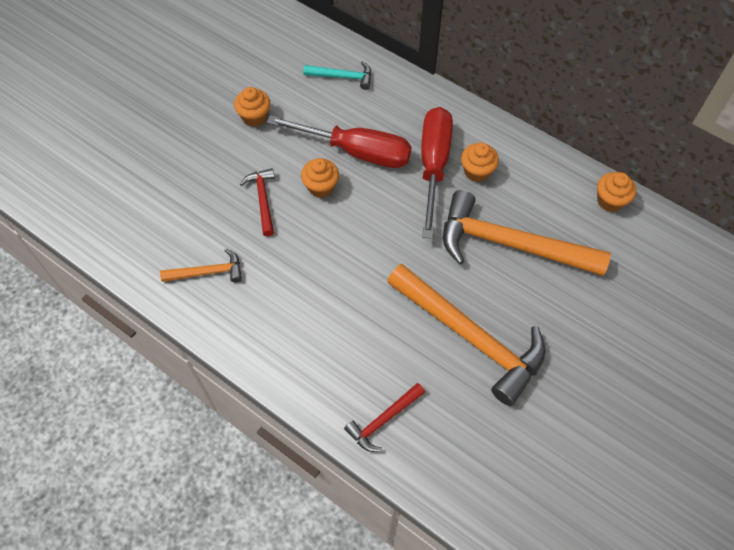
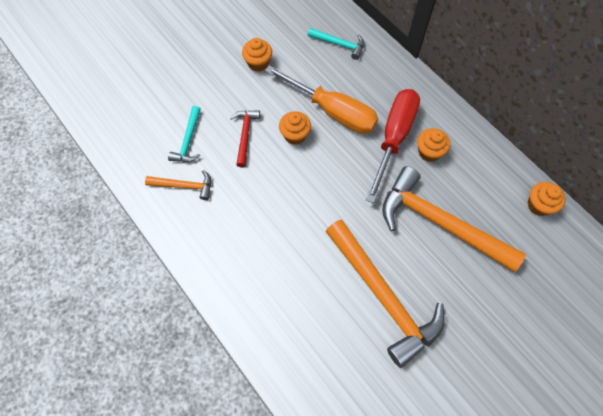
camera: 15 degrees right, 5 degrees up
(197, 221) = (188, 141): none -> turquoise hammer
(357, 151) = (333, 111): red screwdriver -> orange screwdriver
(383, 420) = (289, 349): red hammer -> none

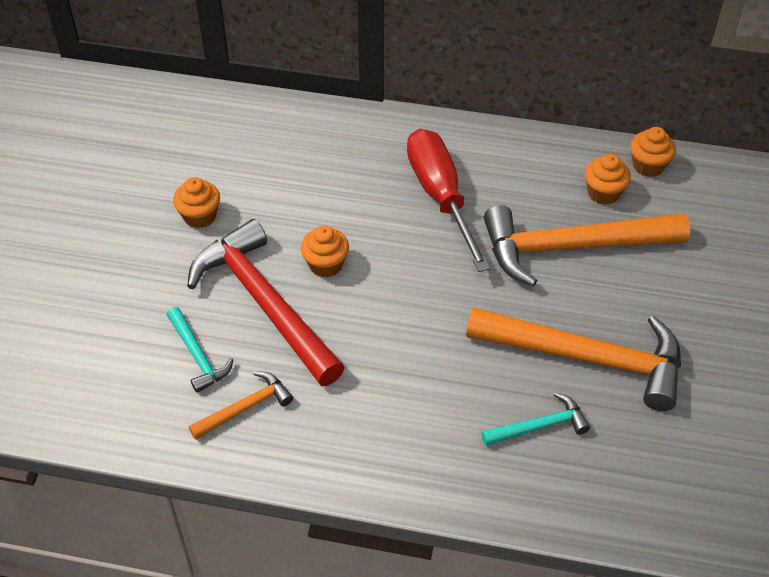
camera: 40 degrees left, 15 degrees down
(245, 135) = (265, 303): red hammer -> red hammer, size x2.12
(333, 111) = (344, 212): orange screwdriver -> none
(339, 44) = (280, 138): turquoise hammer -> turquoise hammer (540, 426)
(429, 152) = (492, 186): orange cupcake -> orange cupcake (603, 193)

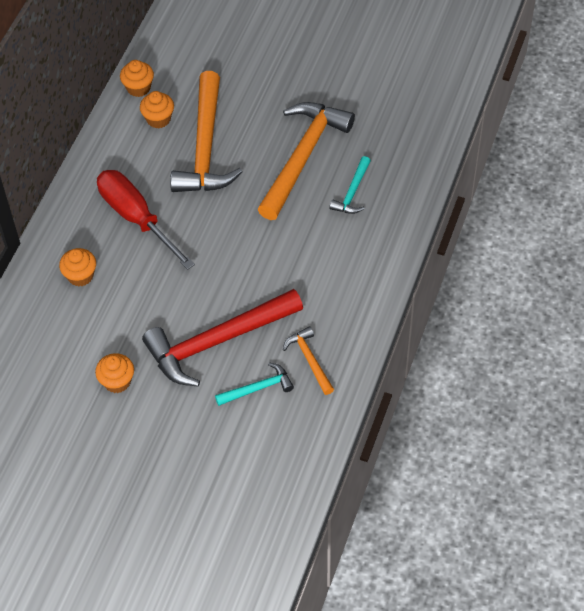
camera: 80 degrees left, 5 degrees up
(325, 264) = (188, 299): orange cupcake -> orange cupcake (80, 276)
(440, 196) = (136, 218): red screwdriver -> red screwdriver turned 60 degrees clockwise
(540, 426) = (352, 192): turquoise hammer -> turquoise hammer turned 150 degrees counterclockwise

